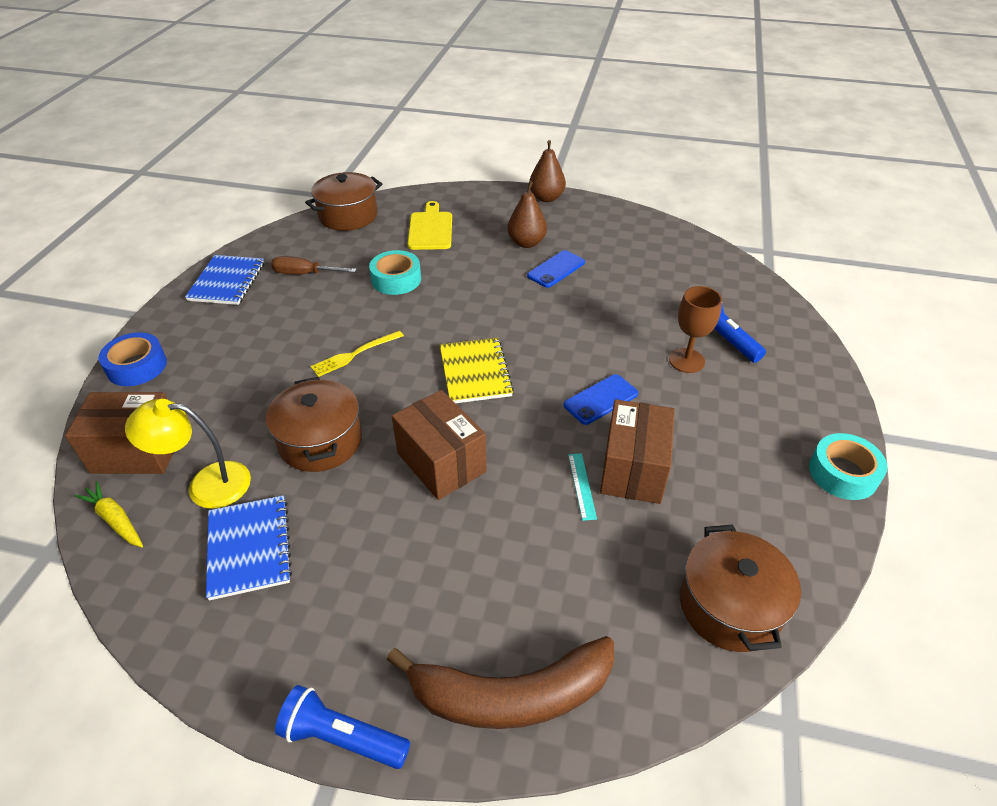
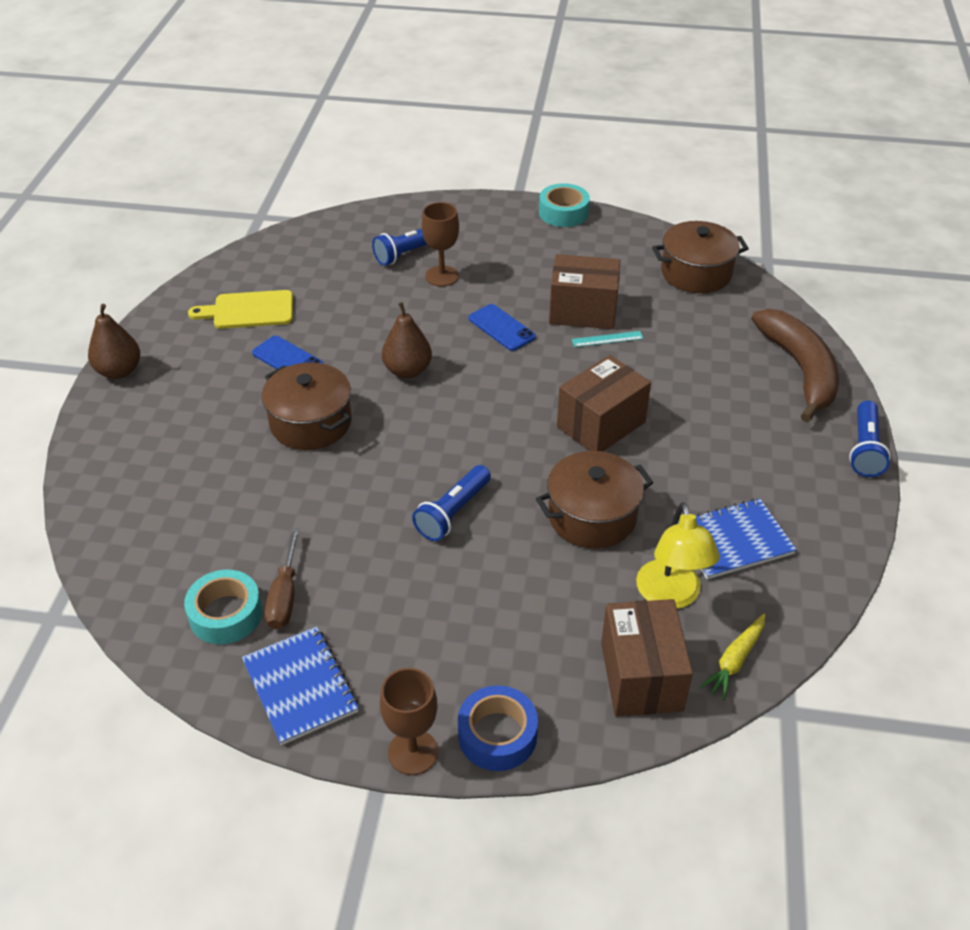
camera: 95 degrees left, 0 degrees up
(149, 327) = (413, 752): none -> brown goblet
(227, 282) = (300, 686): blue notebook -> blue notebook turned 60 degrees clockwise
(348, 216) = (129, 575): brown pot -> brown pot (311, 423)
(354, 354) = (453, 512): yellow fork -> blue flashlight
(396, 279) = (302, 496): turquoise tape -> turquoise tape (226, 614)
(430, 229) = (182, 477): yellow cutting board -> yellow cutting board (249, 310)
(475, 372) = (473, 412): yellow notebook -> none
(526, 243) = (228, 385): brown pear -> brown pear (407, 370)

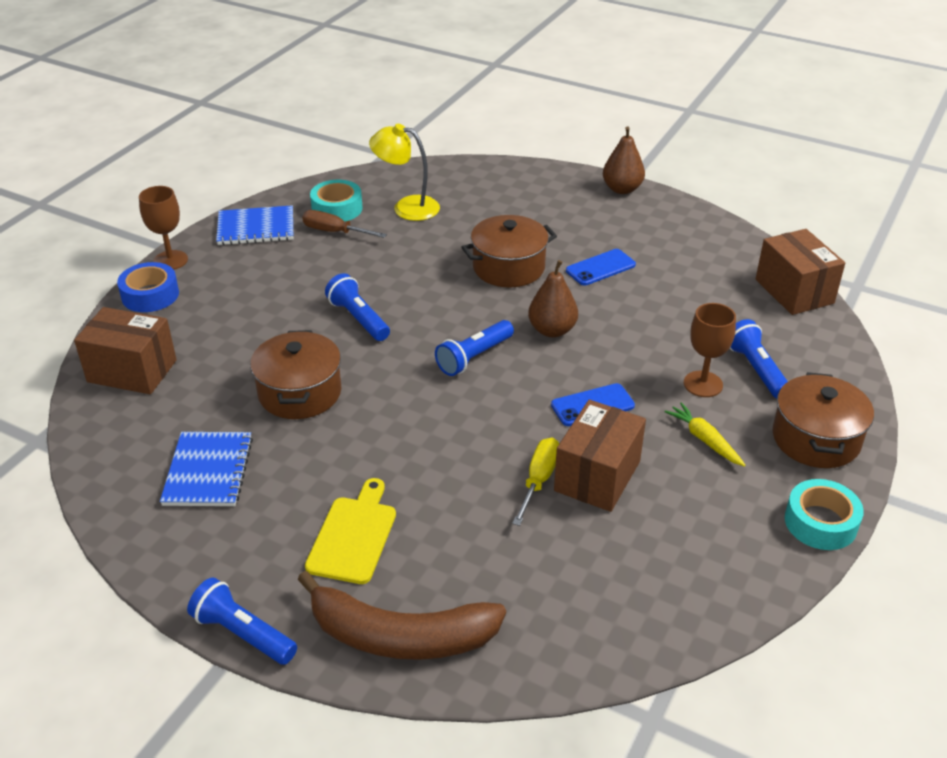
camera: 110 degrees right, 5 degrees down
(249, 310) = (683, 257): yellow cutting board -> yellow cutting board (354, 536)
(473, 411) = (474, 357): none -> blue flashlight
(601, 425) = (408, 433): brown box -> brown box (794, 291)
(607, 339) = (538, 480): turquoise ruler -> yellow screwdriver
(670, 596) = (185, 411): yellow lamp -> yellow lamp (407, 207)
(696, 273) = (639, 612): brown pot -> brown pot (816, 439)
(734, 660) = (99, 425): yellow carrot -> yellow carrot (704, 440)

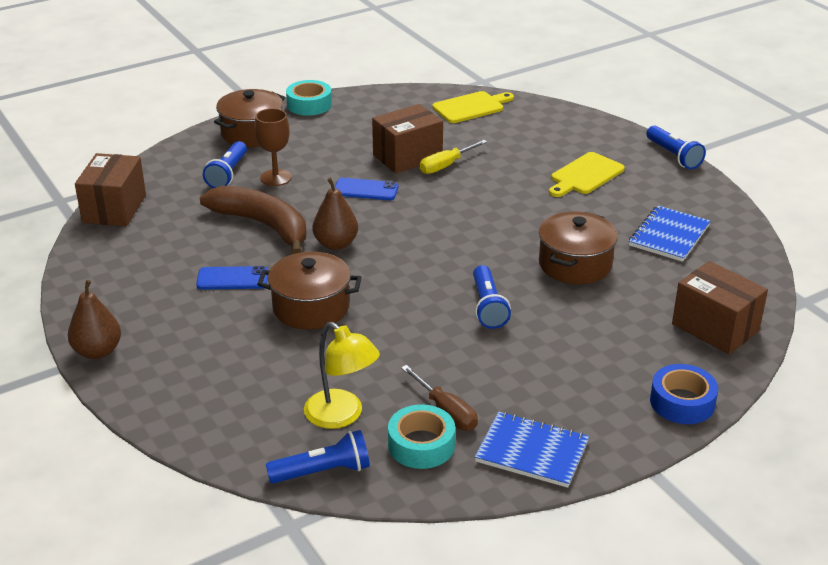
camera: 150 degrees left, 5 degrees down
(170, 260) = (649, 440): brown goblet -> none
(400, 636) = (584, 131): brown banana -> brown banana (263, 225)
(474, 357) = (417, 245): blue flashlight -> blue flashlight (322, 472)
(605, 622) = (471, 107): none -> yellow cutting board
(704, 440) = (318, 152): yellow carrot -> none

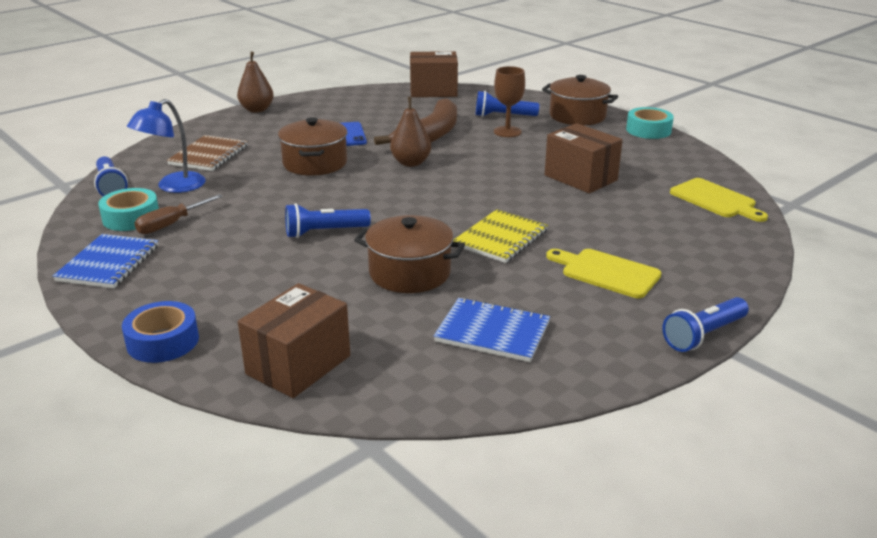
camera: 80 degrees right, 5 degrees down
(250, 390) = (209, 155): none -> brown notebook
(342, 416) = (173, 187): yellow lamp -> blue lamp
(366, 190) = (507, 166): blue phone -> none
(446, 165) = (576, 196): yellow screwdriver -> none
(520, 213) = (501, 238): none -> yellow notebook

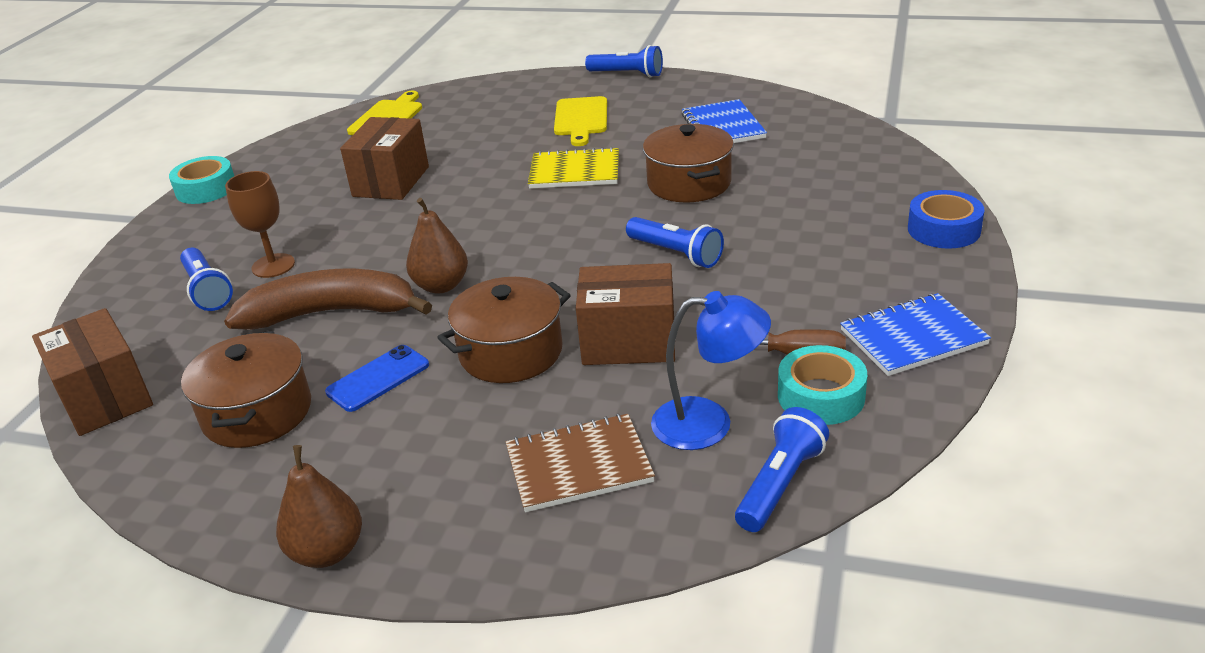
camera: 120 degrees left, 5 degrees up
(298, 365) = (869, 167): brown box -> brown box (629, 342)
(577, 116) = (176, 242): brown pot -> brown pot (257, 413)

